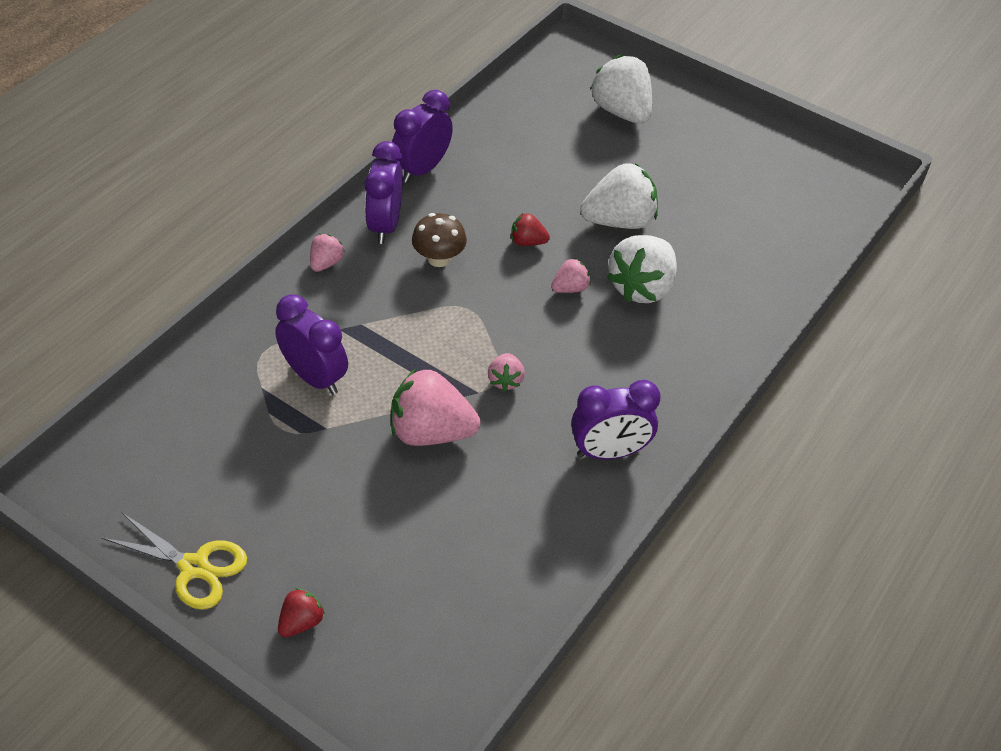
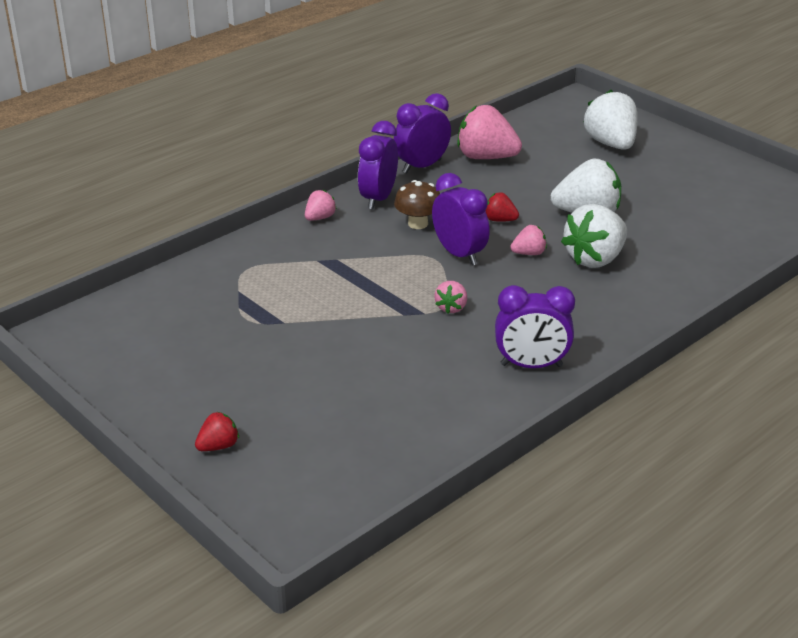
camera: 15 degrees right, 15 degrees down
(194, 567) = (141, 399): yellow scissors -> none
(315, 377) = (285, 289): purple clock -> purple clock (459, 254)
(431, 432) = (374, 334): pink strawberry -> pink strawberry (486, 157)

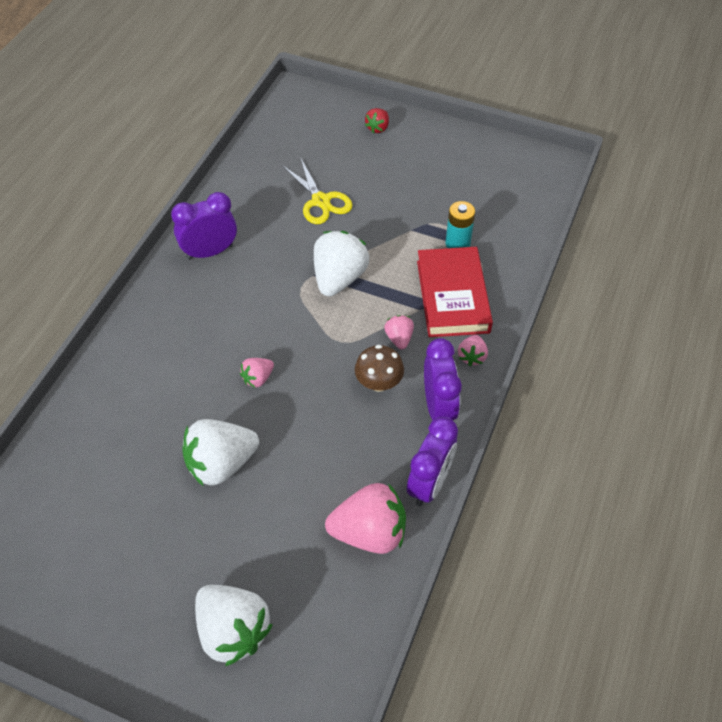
camera: 155 degrees right, 20 degrees up
(247, 296) = (457, 244): none -> turquoise battery
(295, 259) = (452, 296): none -> red book
(364, 380) = (321, 201): none -> yellow scissors
(451, 308) = (295, 287): pink strawberry -> pink strawberry (399, 338)
(459, 254) = (319, 354): purple clock -> none
(500, 220) = (304, 418): red strawberry -> none
(595, 259) = (194, 393): white strawberry -> white strawberry (339, 278)

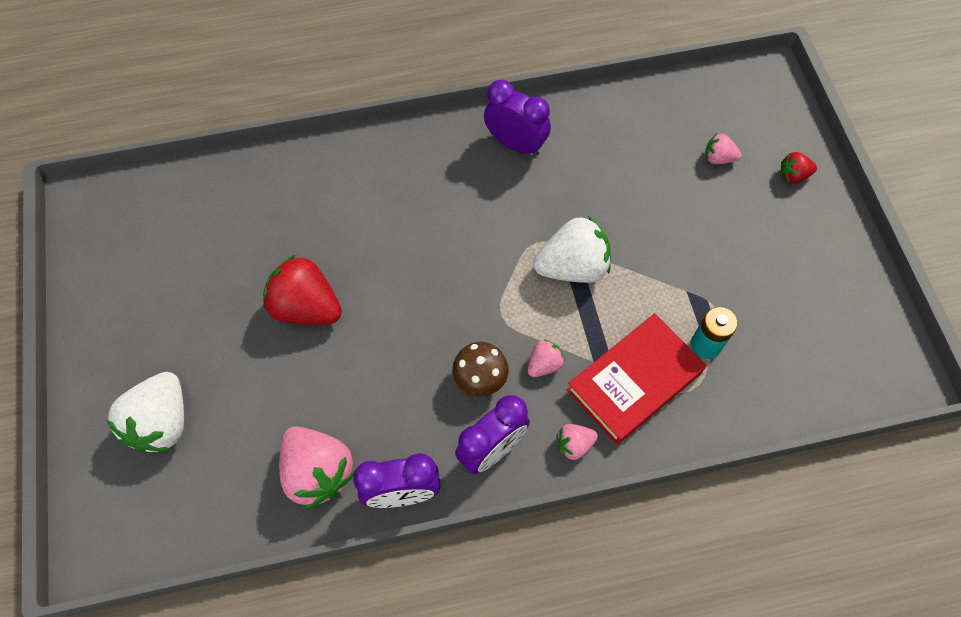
camera: 55 degrees right, 10 degrees up
(221, 464) = (306, 307): white strawberry -> red strawberry
(258, 378) = (410, 276): pink strawberry -> pink strawberry (718, 158)
(321, 201) = (652, 190): yellow scissors -> none

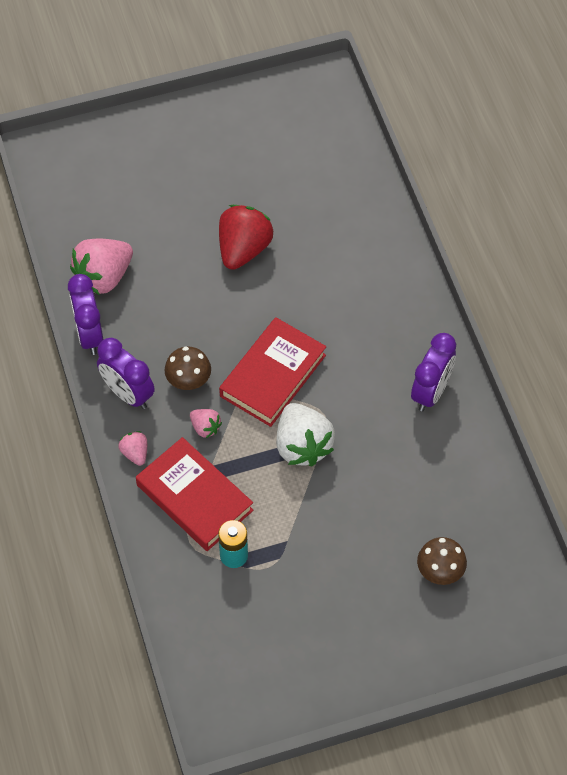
camera: 85 degrees right, 5 degrees down
(162, 422) = (137, 171): white strawberry -> none
(482, 289) = (273, 375): none -> red book
(718, 158) = (440, 571): pink strawberry -> brown mushroom
(793, 175) = (428, 641): red strawberry -> none

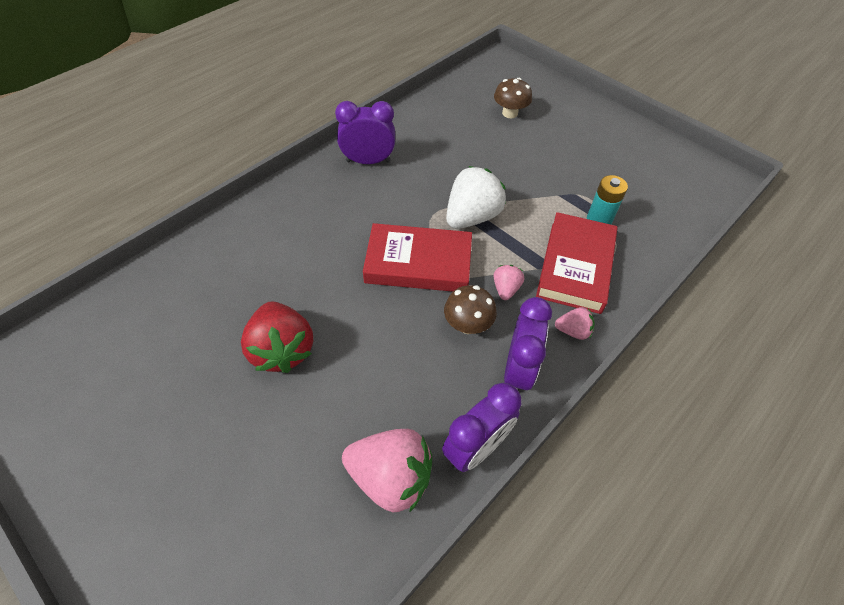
camera: 120 degrees left, 5 degrees down
(135, 453) = (573, 331): pink strawberry -> pink strawberry turned 120 degrees counterclockwise
(243, 249) = (282, 350): red strawberry -> red strawberry turned 105 degrees counterclockwise

